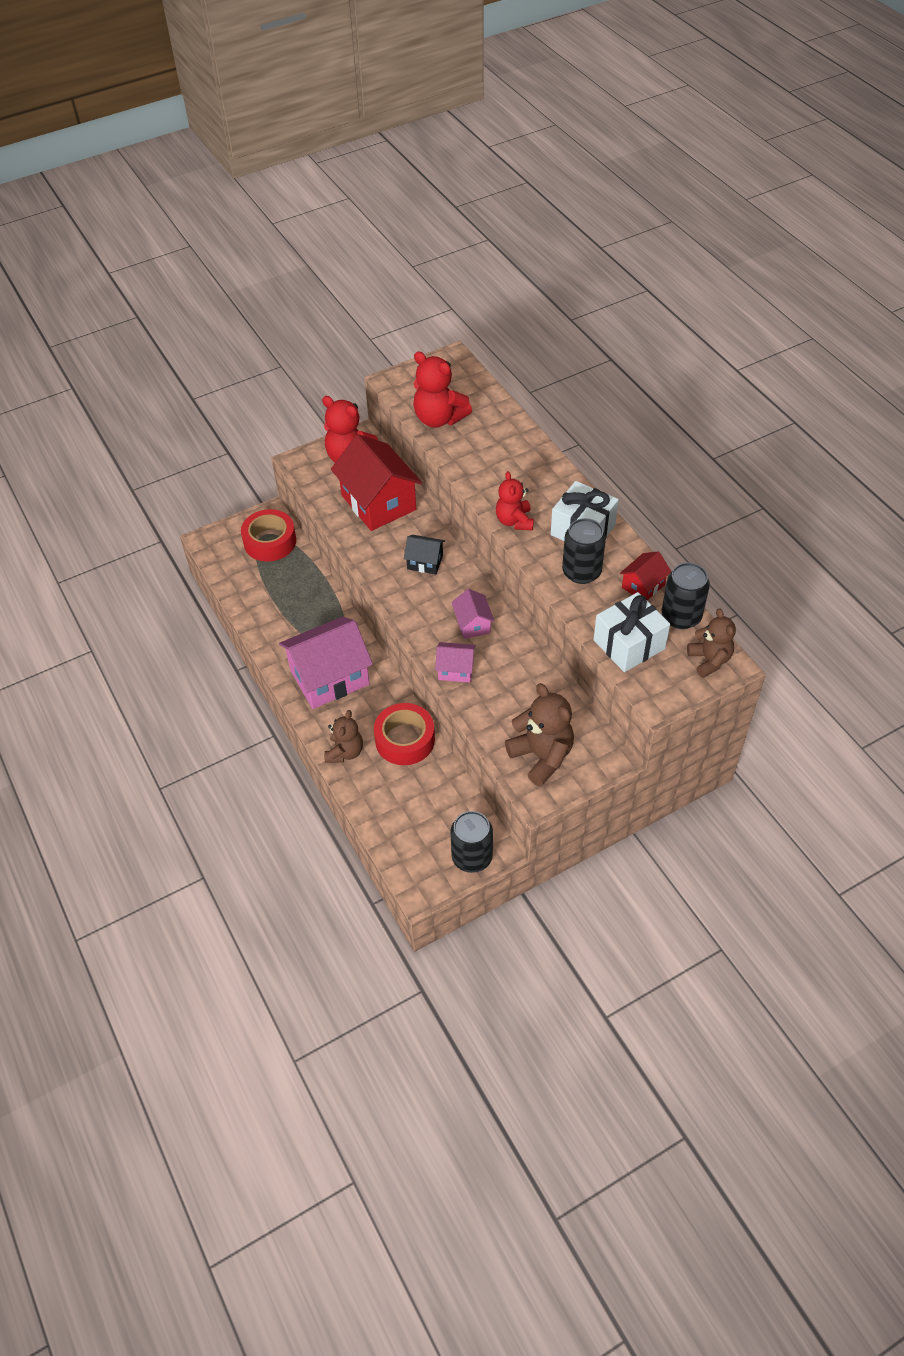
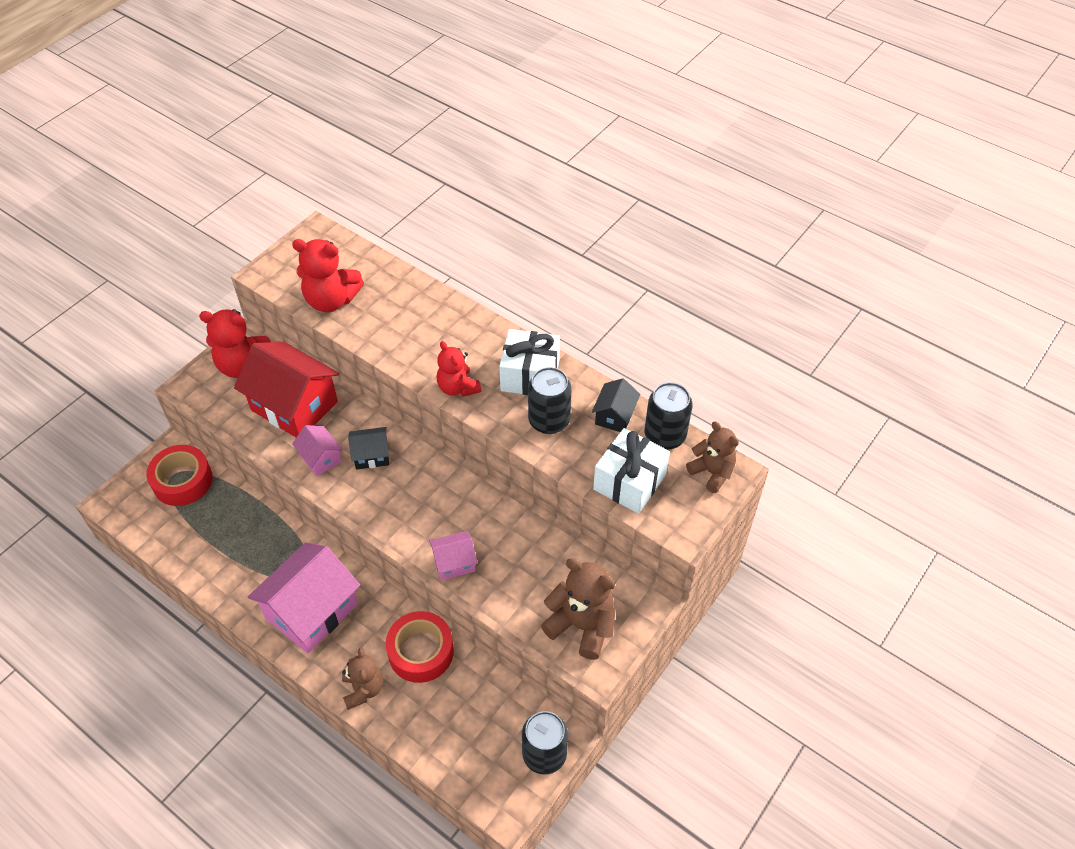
camera: 25 degrees left, 0 degrees up
(473, 624) = (450, 506): pink house -> pink house (320, 458)
(643, 586) = (614, 416): red house -> black house

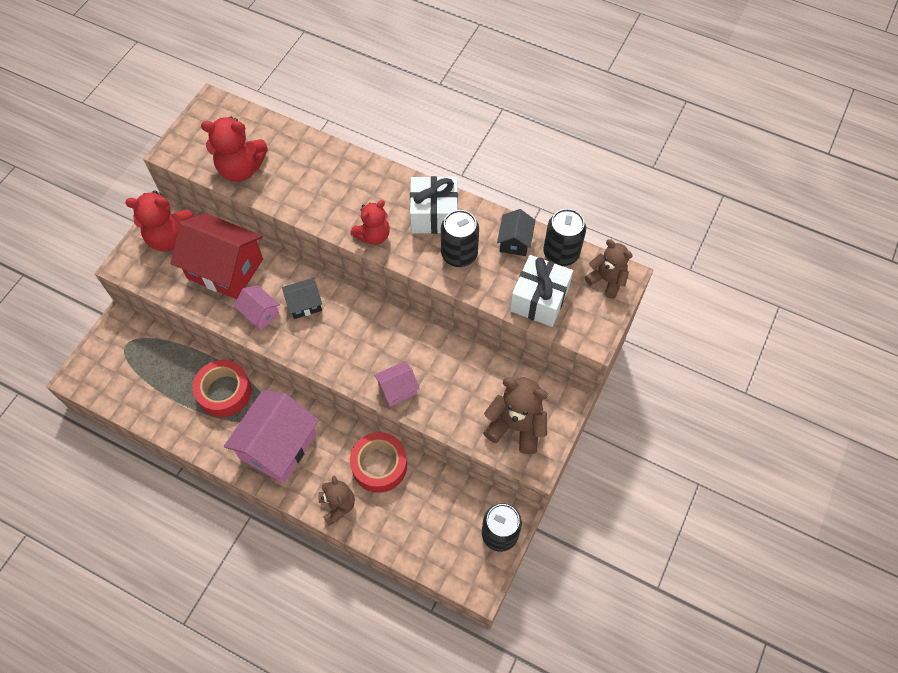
camera: 10 degrees left, 10 degrees up
(182, 481) = (136, 348): red tape -> red tape (224, 392)
(458, 387) = (373, 235): red teddy bear -> red teddy bear turned 90 degrees counterclockwise

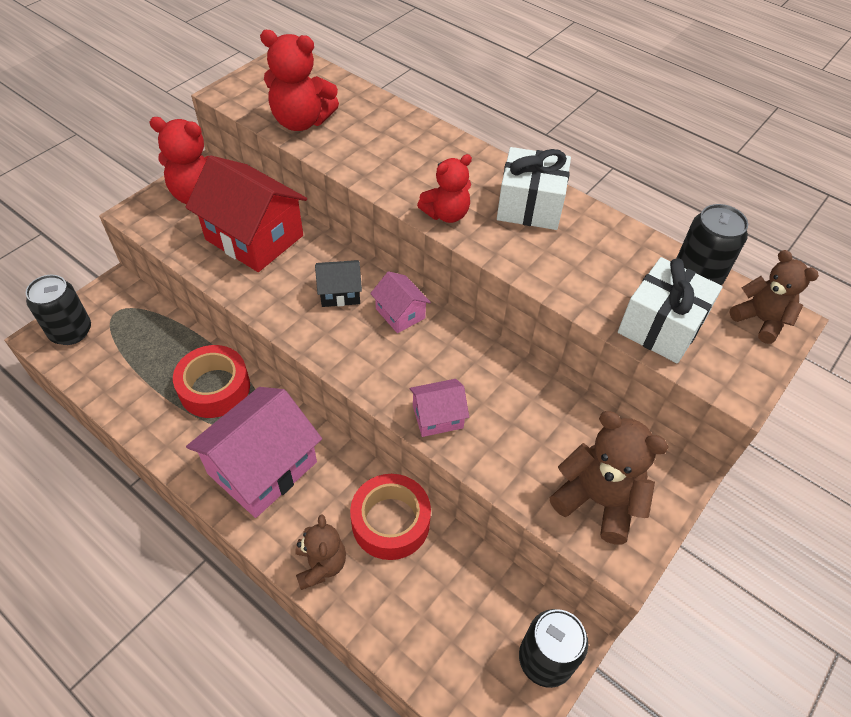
camera: 10 degrees right, 10 degrees down
(260, 313) = (281, 293): pink house -> pink house (400, 313)
(459, 254) = (556, 254): black can -> black can (71, 331)
(515, 241) = (634, 252): black house -> none

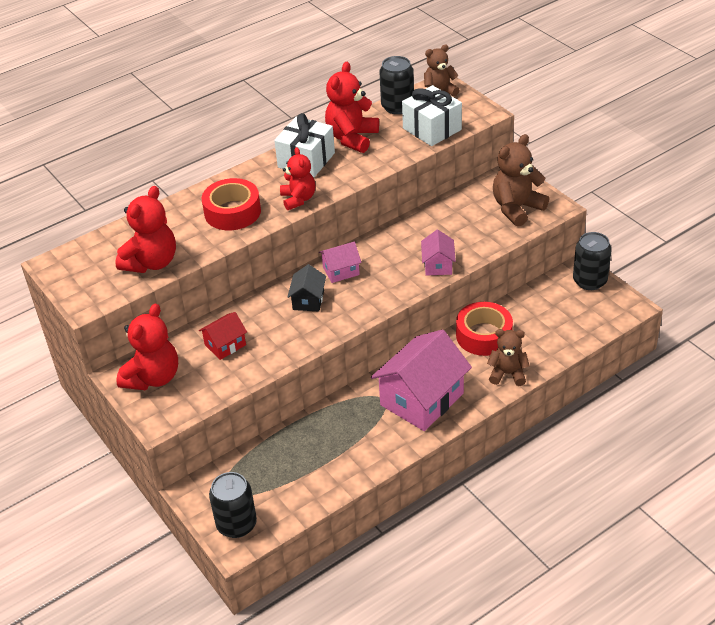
camera: 70 degrees left, 10 degrees down
(214, 388) = (337, 424): red tape -> red tape (232, 212)
(254, 237) = (225, 345): red house -> red house, size x0.49
(262, 468) = (422, 399): pink house -> pink house turned 75 degrees clockwise
(597, 241) = (352, 138): none -> red teddy bear

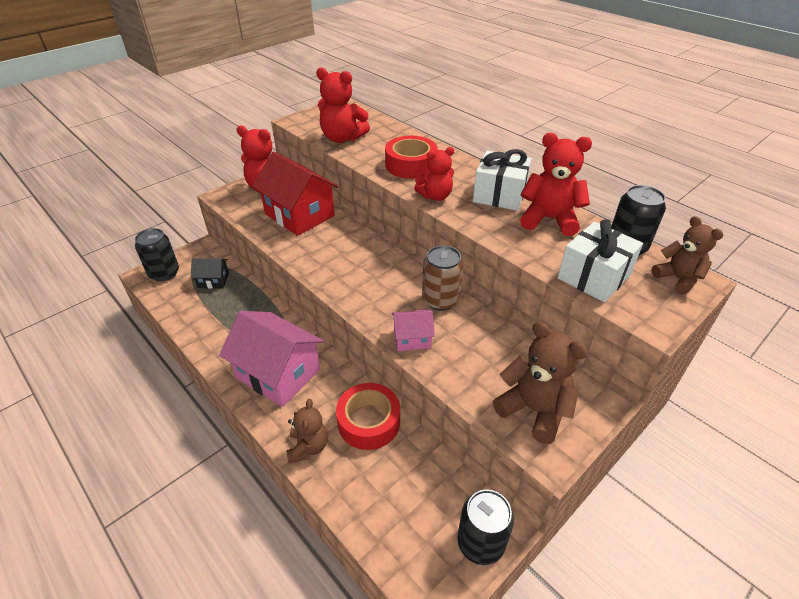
camera: 80 degrees right, 0 degrees up
(225, 345) = (299, 215): red house -> red house, size x2.05
(308, 300) = (353, 252): black house -> black house (213, 280)
(341, 271) = (395, 268): pink house -> none
(391, 245) = (440, 300): none -> brown can

